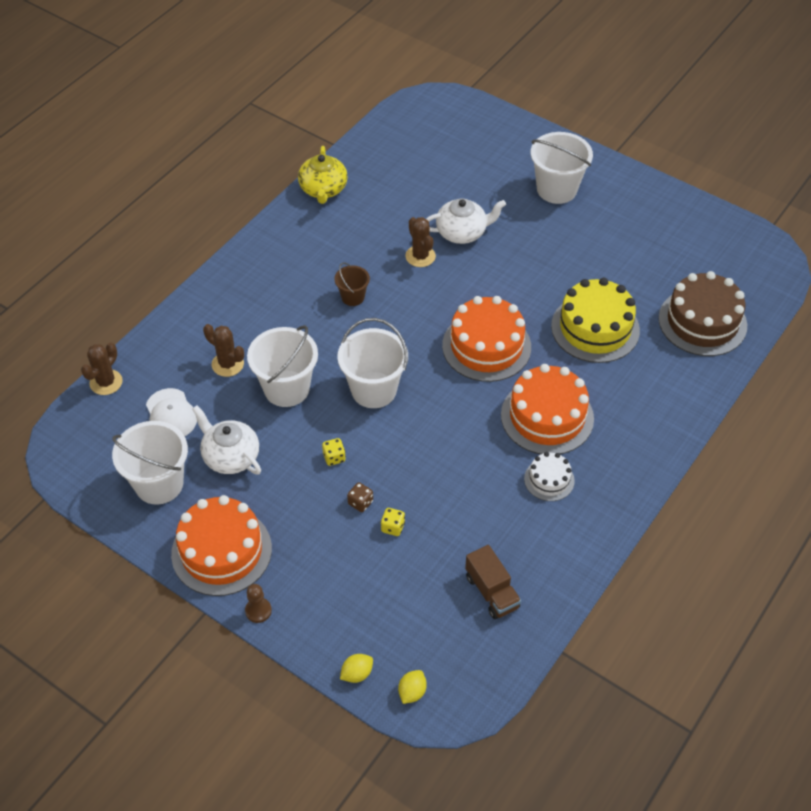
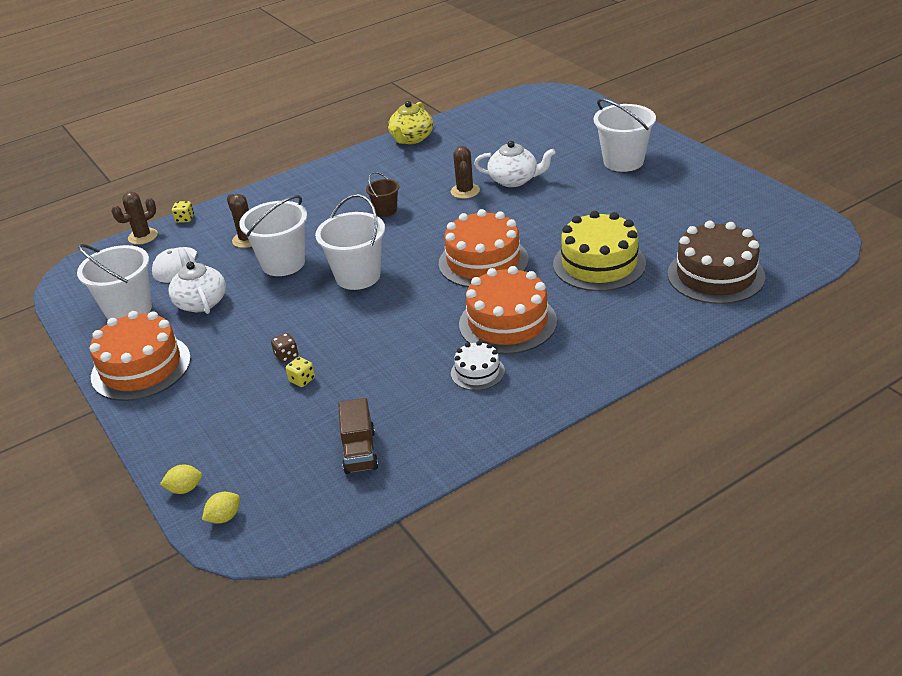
camera: 25 degrees right, 15 degrees down
(258, 611) = (137, 418): brown pawn -> none
(334, 457) = (287, 318): yellow dice -> yellow dice (185, 219)

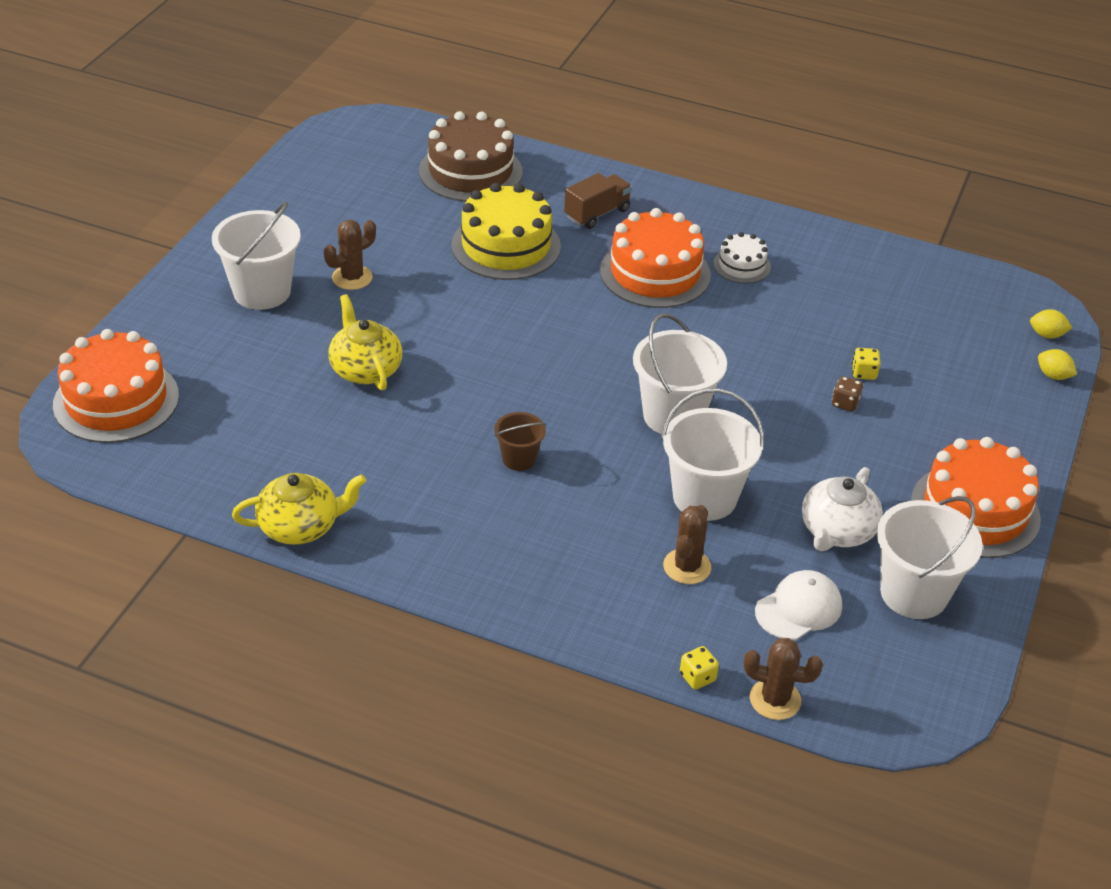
camera: 130 degrees left, 5 degrees up
(360, 451) = (902, 293): brown truck -> brown truck (597, 213)
(465, 191) = (422, 403): brown cactus -> brown cactus (352, 278)
(483, 261) = (565, 328): orange cake -> orange cake (116, 400)
(514, 180) = (365, 369): white teapot -> yellow teapot

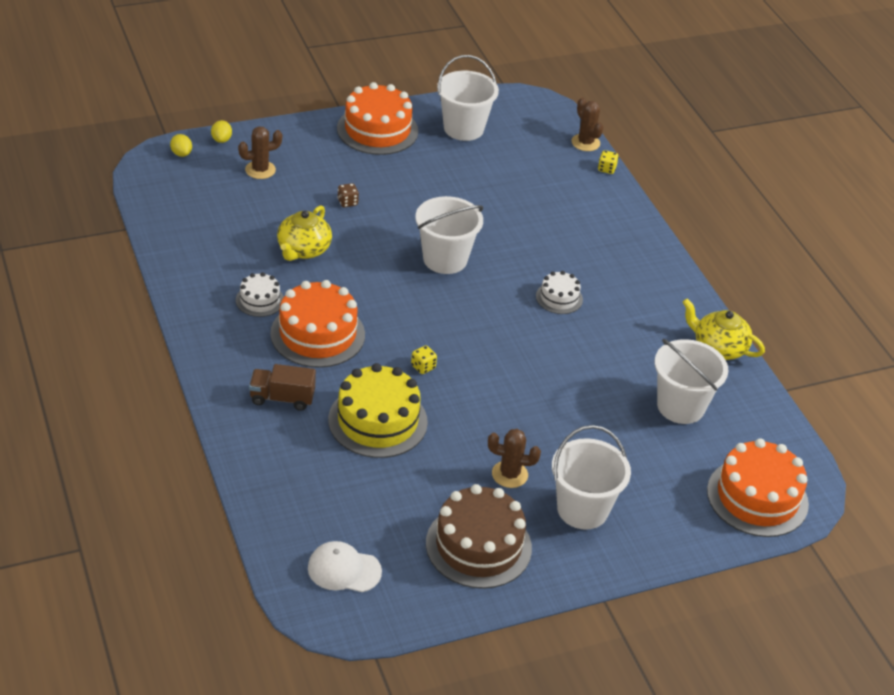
camera: 135 degrees left, 0 degrees up
(365, 369) = (580, 406): yellow teapot -> yellow teapot (303, 250)
(470, 171) = (310, 498): brown cake -> brown cake (478, 546)
(519, 459) = (559, 298): brown bucket -> white cake
(687, 567) = (547, 202): brown cactus -> brown cactus (260, 170)
(704, 497) = (492, 218): white bucket -> white bucket (680, 406)
(798, 608) = (523, 157): white cap -> white cap (344, 570)
(837, 531) = (454, 166): white teapot -> none
(864, 373) = (310, 206): yellow dice -> yellow dice (423, 367)

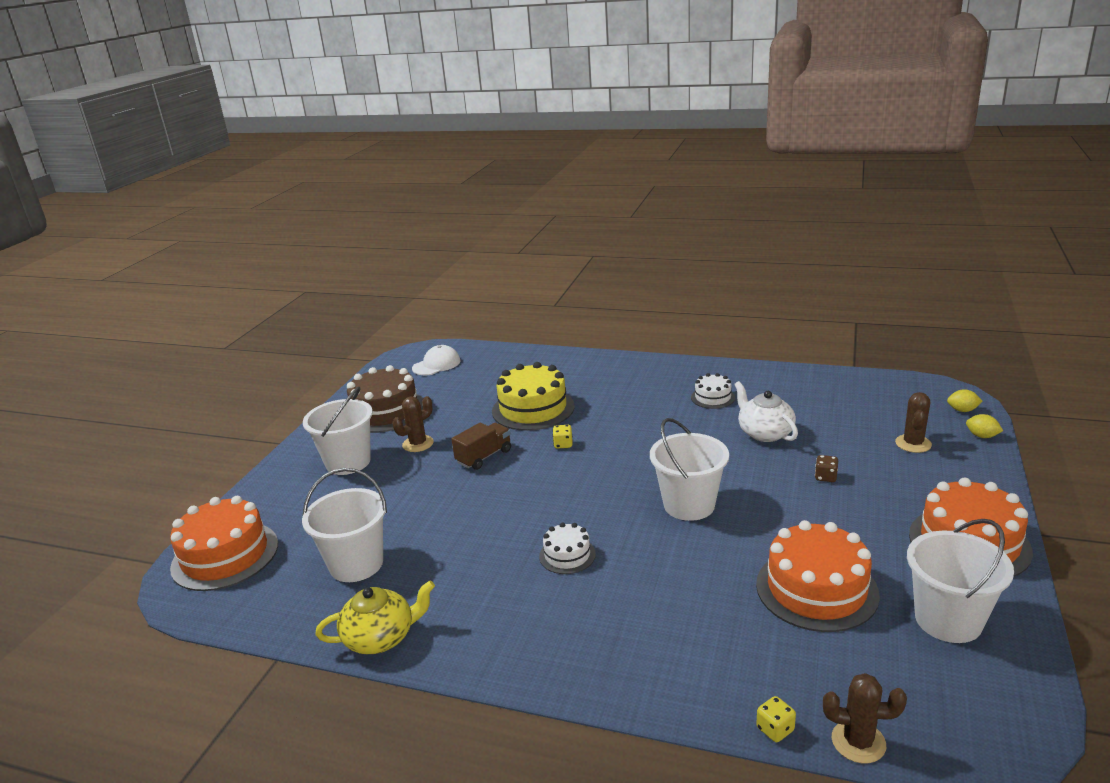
camera: 135 degrees right, 15 degrees down
(282, 398) = (597, 380): brown truck -> brown truck (484, 457)
(303, 250) = (764, 433): yellow teapot -> white teapot
(317, 334) = (649, 410): orange cake -> orange cake (816, 589)

